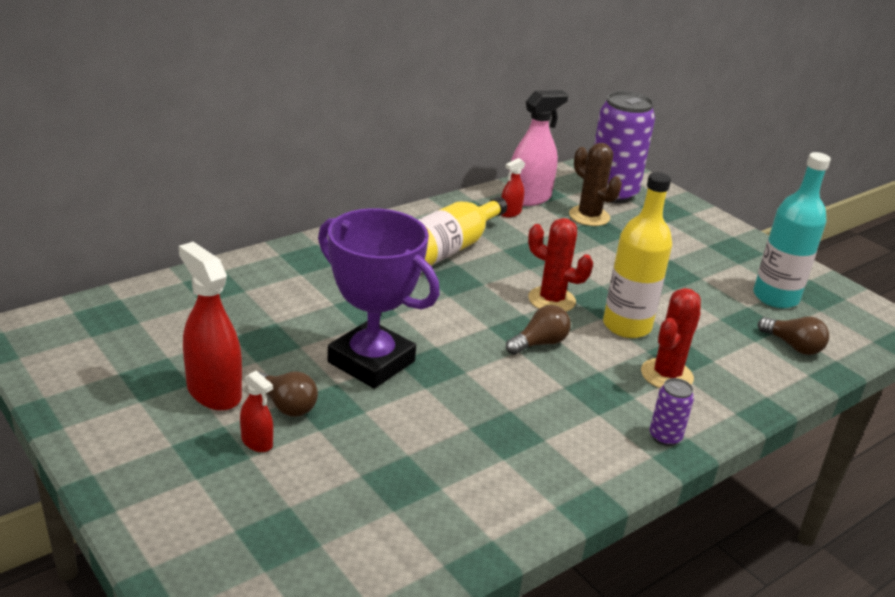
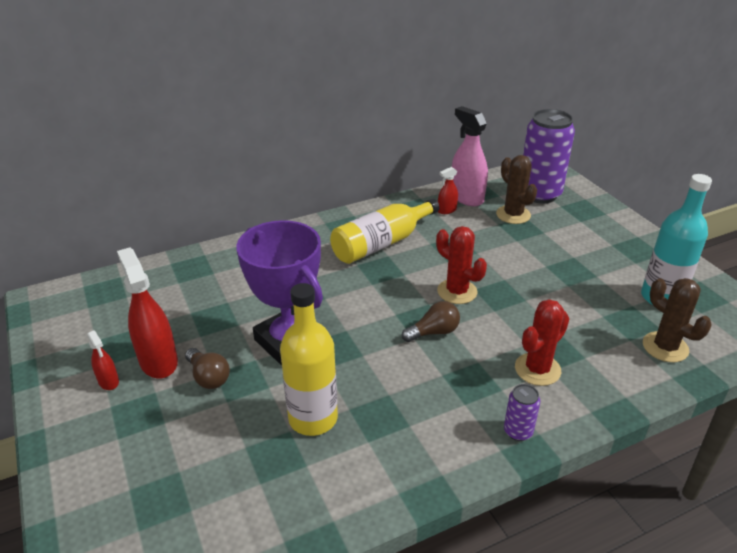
camera: 15 degrees right, 5 degrees up
(257, 442) = (174, 409): red spray bottle -> red spray bottle (108, 381)
(528, 198) = (466, 197): pink spray bottle -> pink spray bottle turned 105 degrees counterclockwise
(627, 326) = (515, 319): yellow bottle -> yellow bottle (313, 418)
(793, 346) = (665, 347): brown light bulb -> brown cactus

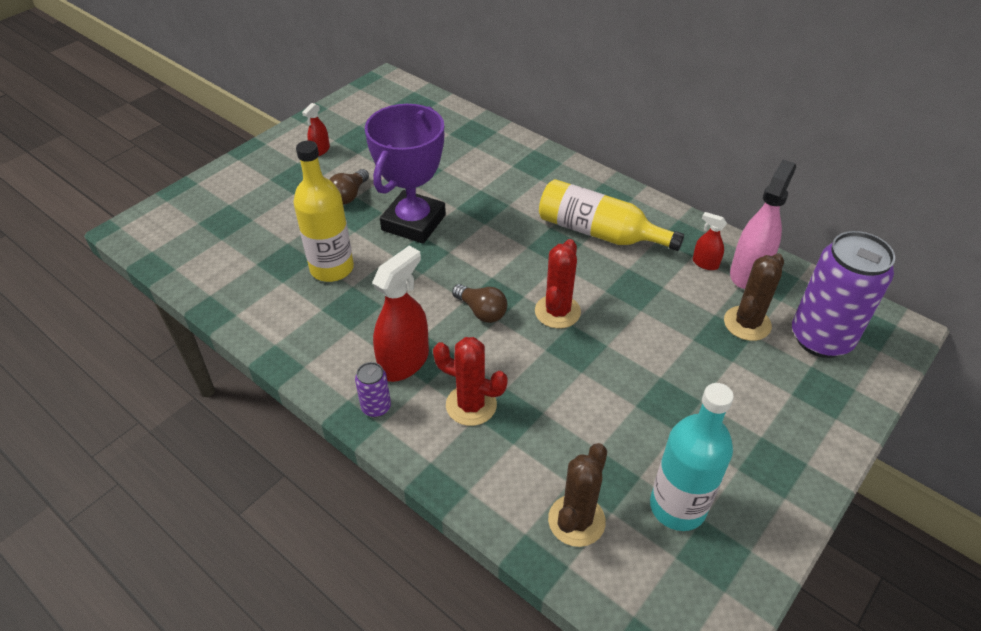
camera: 65 degrees right, 10 degrees up
(158, 361) = (352, 164): red spray bottle -> red spray bottle (404, 362)

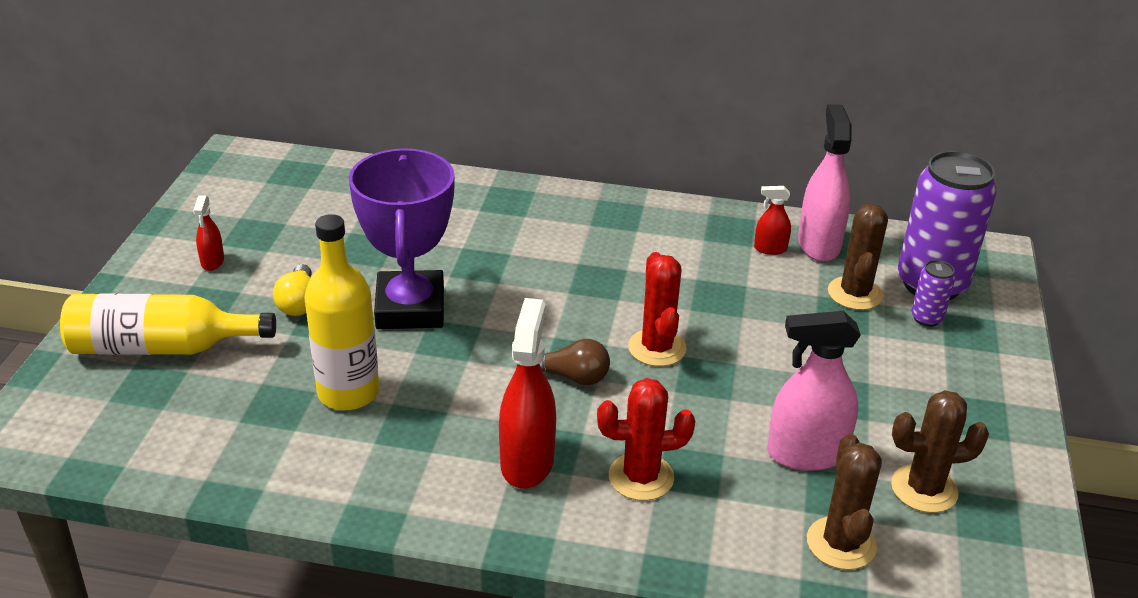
camera: 30 degrees left, 10 degrees down
(349, 195) = (299, 303): brown light bulb -> yellow light bulb
(376, 407) = (534, 522): purple can -> purple can (926, 318)
(599, 232) = (636, 252): yellow bottle -> yellow bottle (161, 347)
(605, 438) = (806, 454): none -> pink spray bottle
(677, 507) = (924, 489): turquoise bottle -> brown cactus

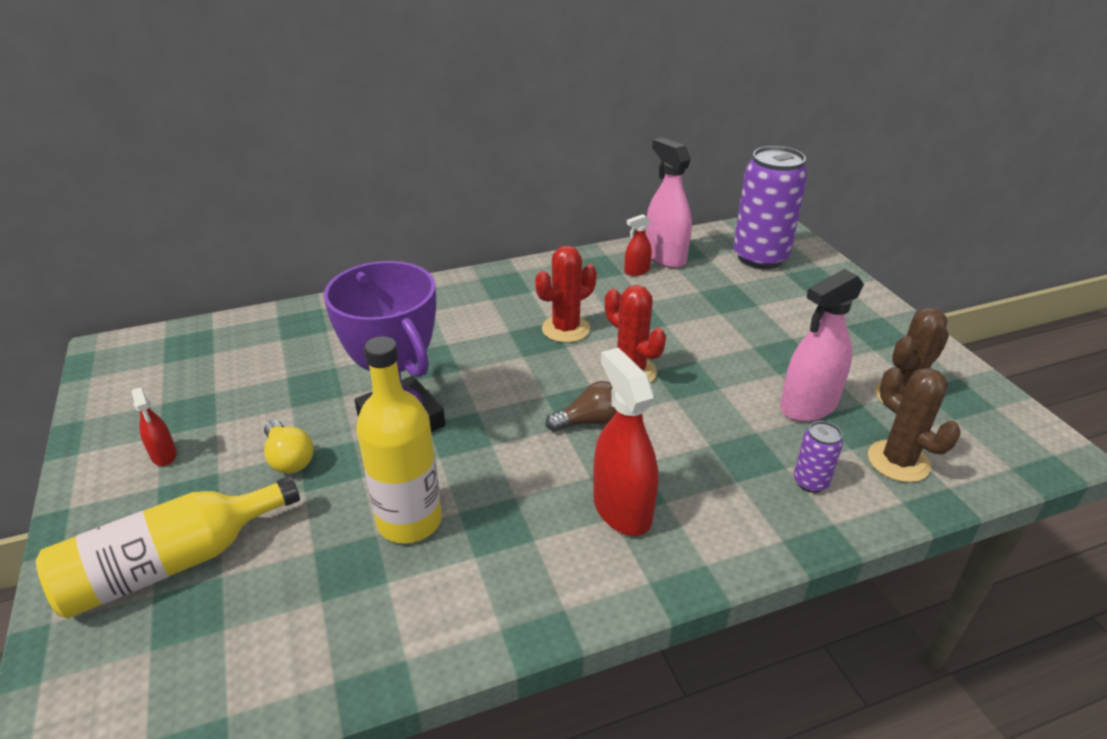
camera: 30 degrees left, 0 degrees up
(641, 477) = (719, 478): red cactus -> red cactus (566, 329)
(855, 293) = (721, 281): brown cactus -> none
(926, 318) = (781, 281): purple can -> purple can (810, 482)

